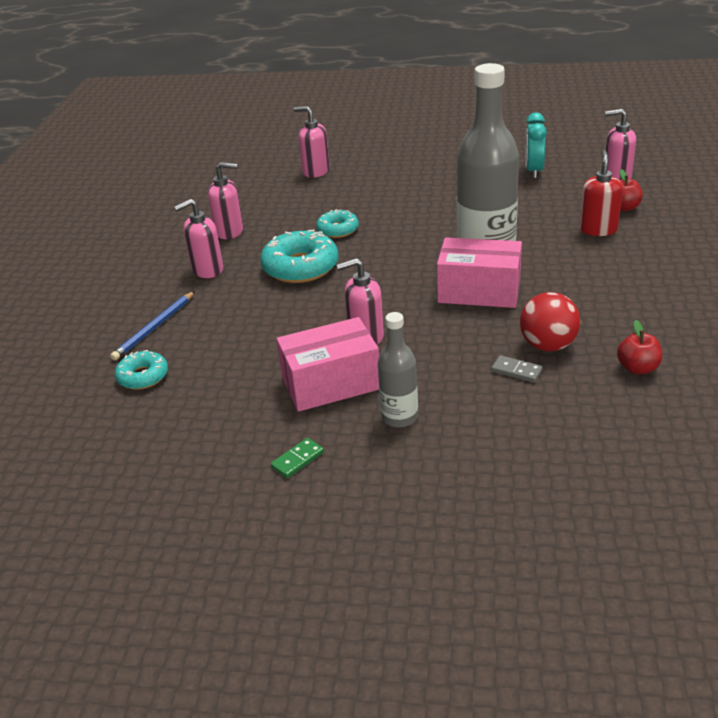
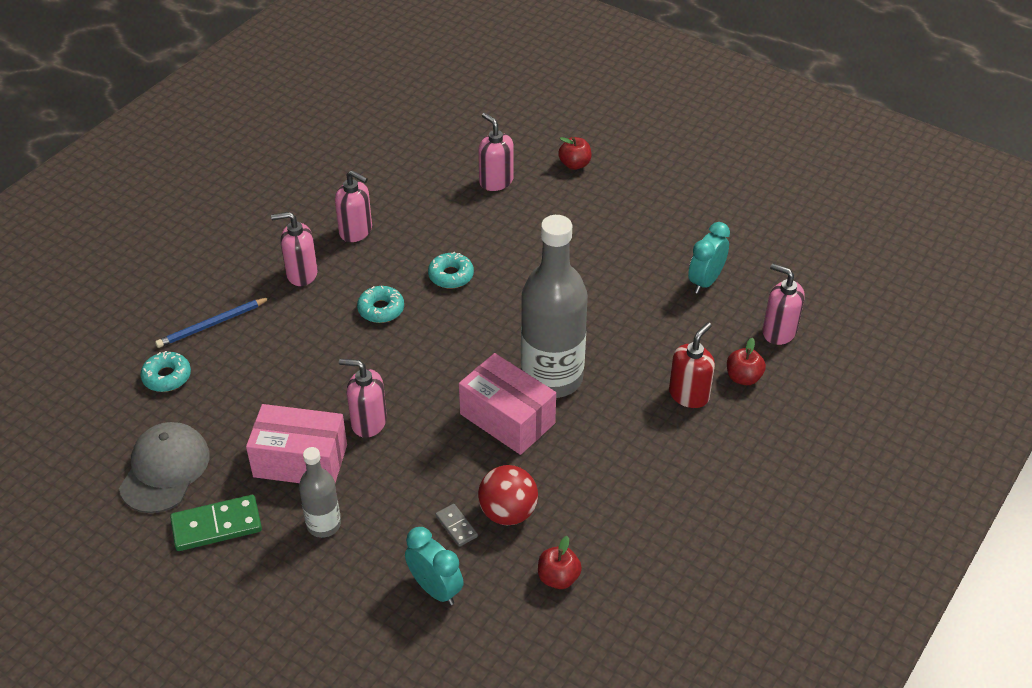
camera: 25 degrees right, 10 degrees up
(204, 441) = (165, 470): none -> grey cap
(297, 460) = (216, 525): green domino -> green domino, size x1.86
(300, 267) = (381, 309): turquoise donut -> turquoise donut, size x0.58
(366, 146) = (574, 164): none -> red apple
(547, 418) = (435, 589): none -> turquoise clock

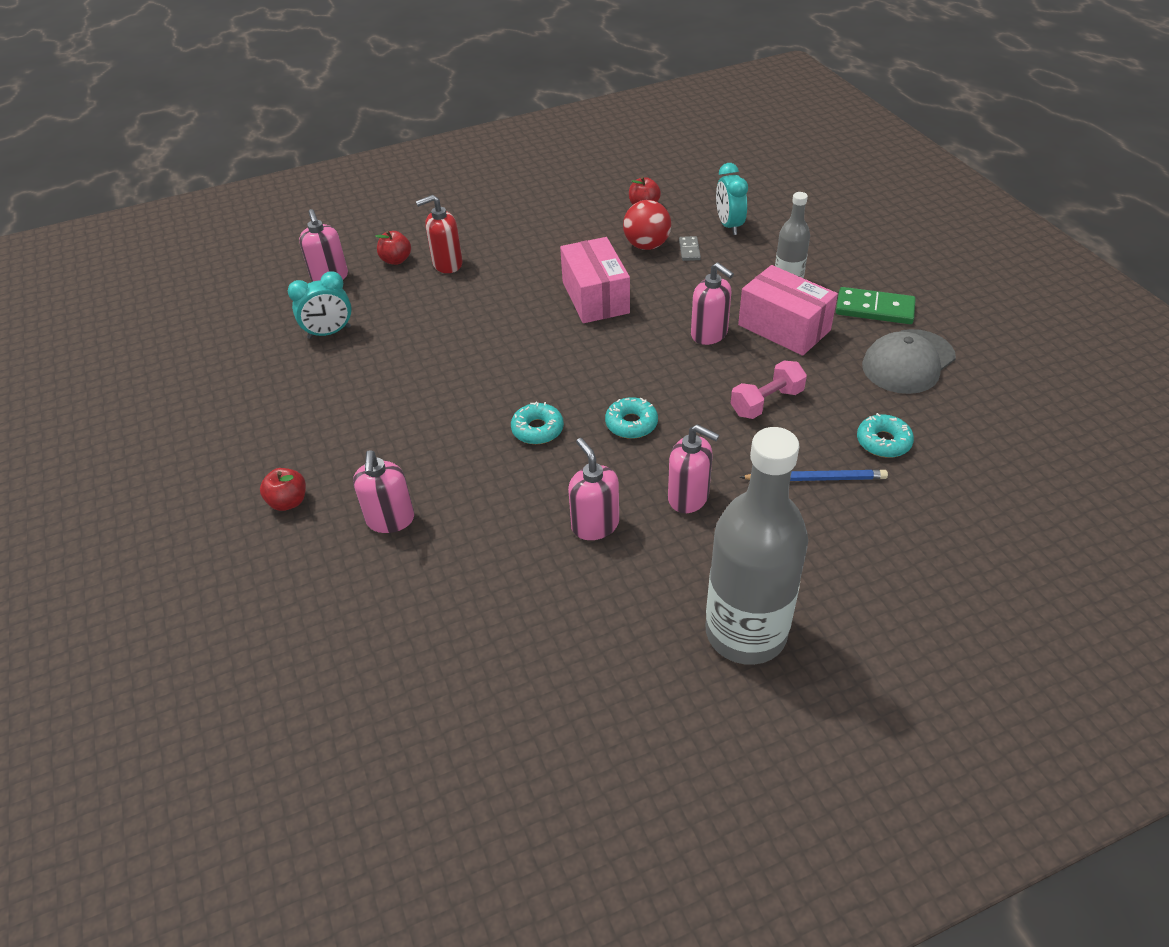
camera: 145 degrees left, 0 degrees up
(280, 373) = (766, 402): none -> pink dumbbell
(552, 378) = (533, 311): grey bottle -> grey bottle (745, 633)

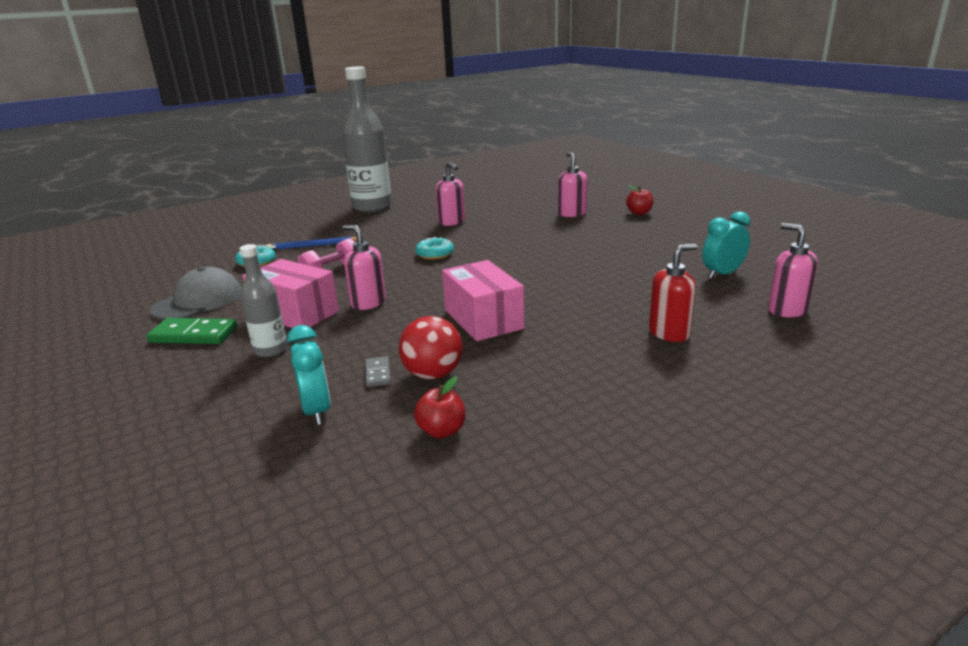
camera: 170 degrees right, 20 degrees down
(396, 260) = (734, 331): red apple -> none
(537, 429) = (502, 246): turquoise donut -> none
(688, 497) = (396, 234): pink soap dispenser -> none

